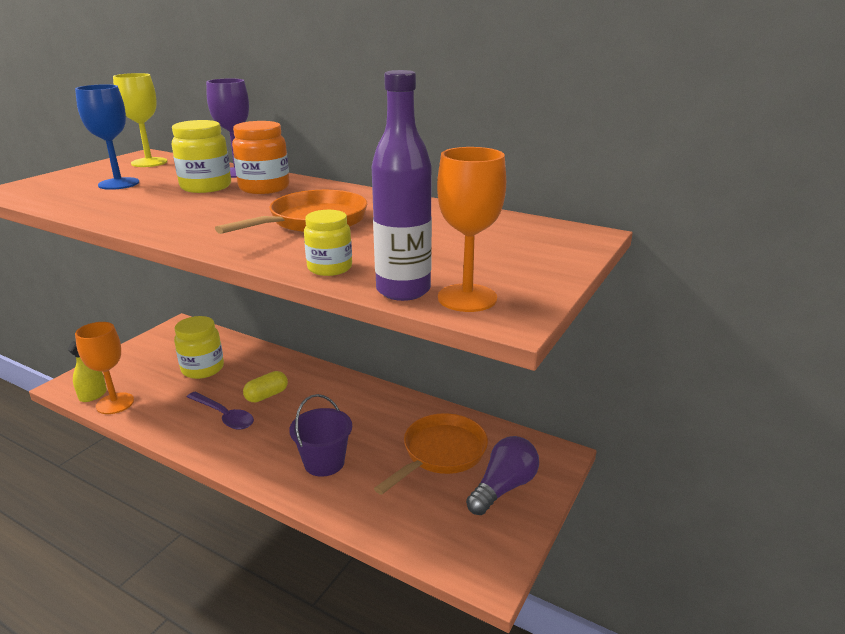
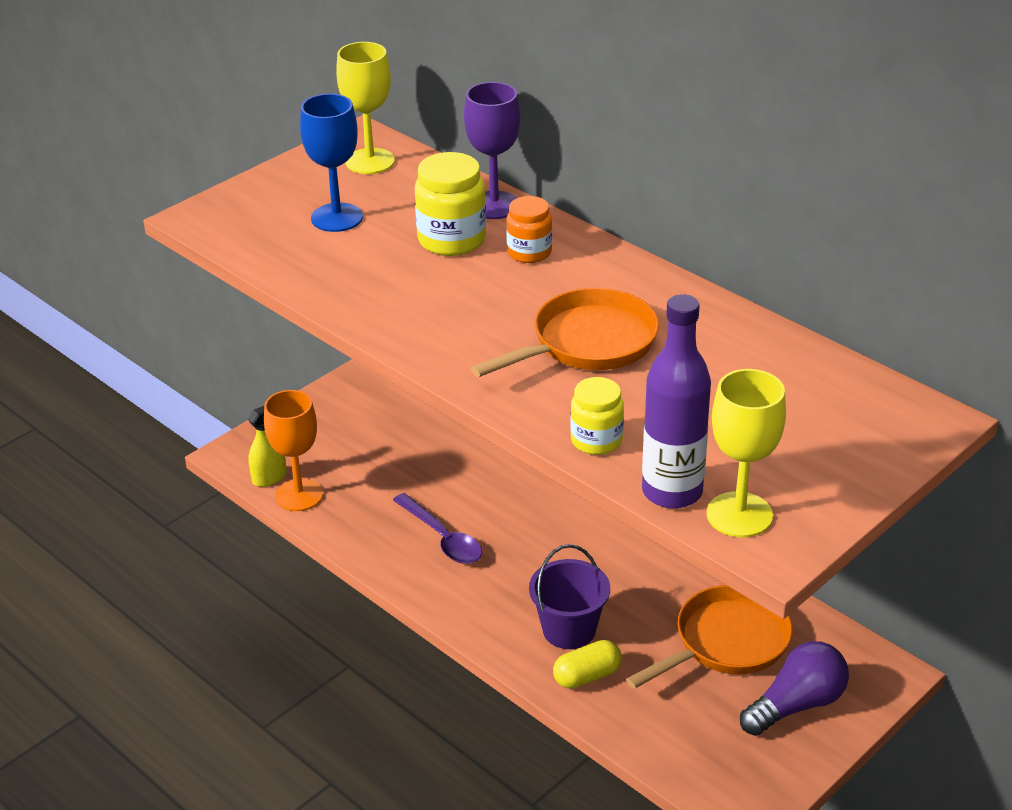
camera: 15 degrees right, 10 degrees up
(203, 369) = (413, 454): yellow jar -> none
(264, 188) = (529, 252): orange jar -> orange jar, size x0.64
(267, 395) = (501, 514): yellow capsule -> yellow capsule (587, 676)
(467, 298) = (739, 515): orange goblet -> yellow goblet

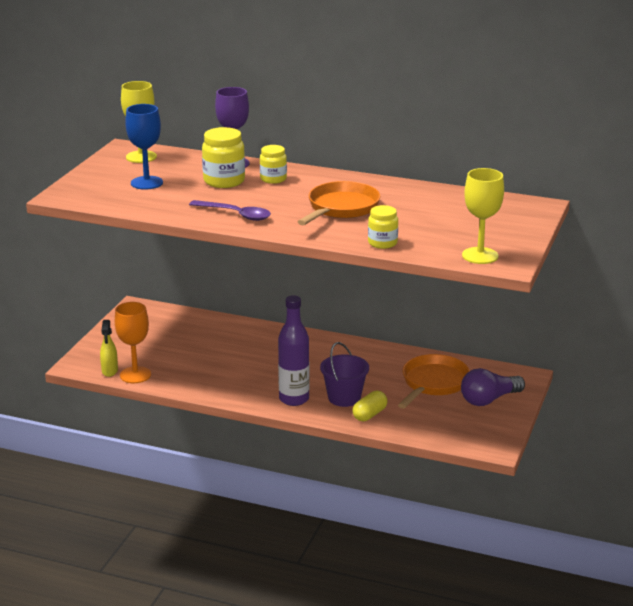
camera: 25 degrees left, 10 degrees down
(269, 477) = (109, 371): yellow spray bottle -> yellow spray bottle turned 150 degrees clockwise
(442, 538) = (239, 375): purple spoon -> purple spoon (235, 214)
(529, 252) = (273, 179): orange jar -> yellow jar
(672, 492) = (439, 254): purple bottle -> purple bottle (294, 399)
(796, 705) = (489, 400): purple light bulb -> purple light bulb turned 150 degrees counterclockwise

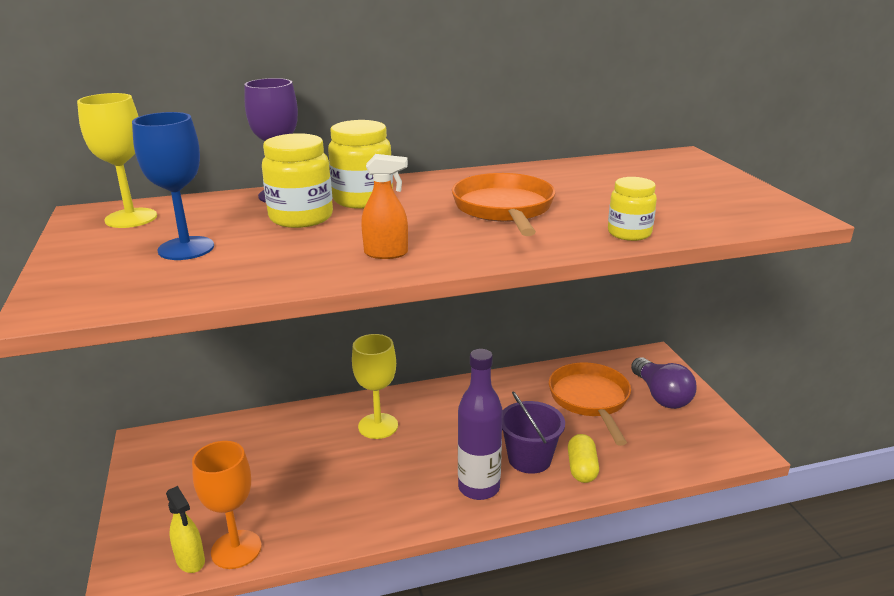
camera: 35 degrees left, 0 degrees up
(235, 214) = (386, 253): purple spoon -> orange spray bottle
(273, 179) = (362, 199): yellow jar -> yellow jar, size x1.55
(480, 256) = (750, 215): yellow goblet -> yellow goblet (378, 426)
(489, 400) = (661, 396): purple light bulb -> purple light bulb turned 45 degrees counterclockwise

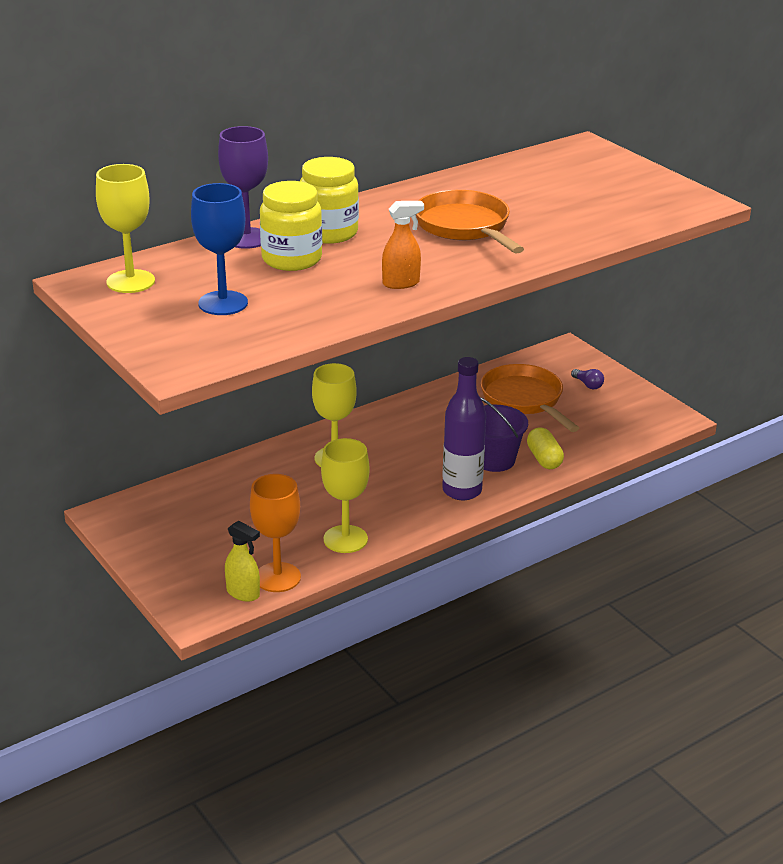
camera: 20 degrees left, 5 degrees up
(331, 519) = (345, 539): none -> yellow goblet
(629, 233) = (583, 237): yellow jar -> none
(661, 396) = (588, 385): purple light bulb -> purple light bulb, size x0.47

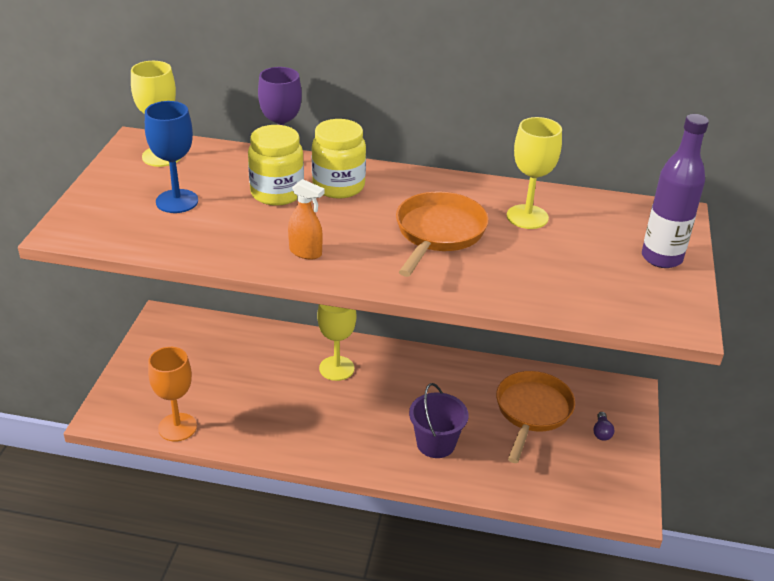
camera: 45 degrees right, 5 degrees up
(243, 593) = (144, 423): yellow spray bottle -> none
(345, 539) = (253, 431): yellow goblet -> yellow goblet (527, 217)
(462, 491) = (377, 451): purple bottle -> purple bottle (661, 258)
(544, 459) = (472, 469): yellow capsule -> none

